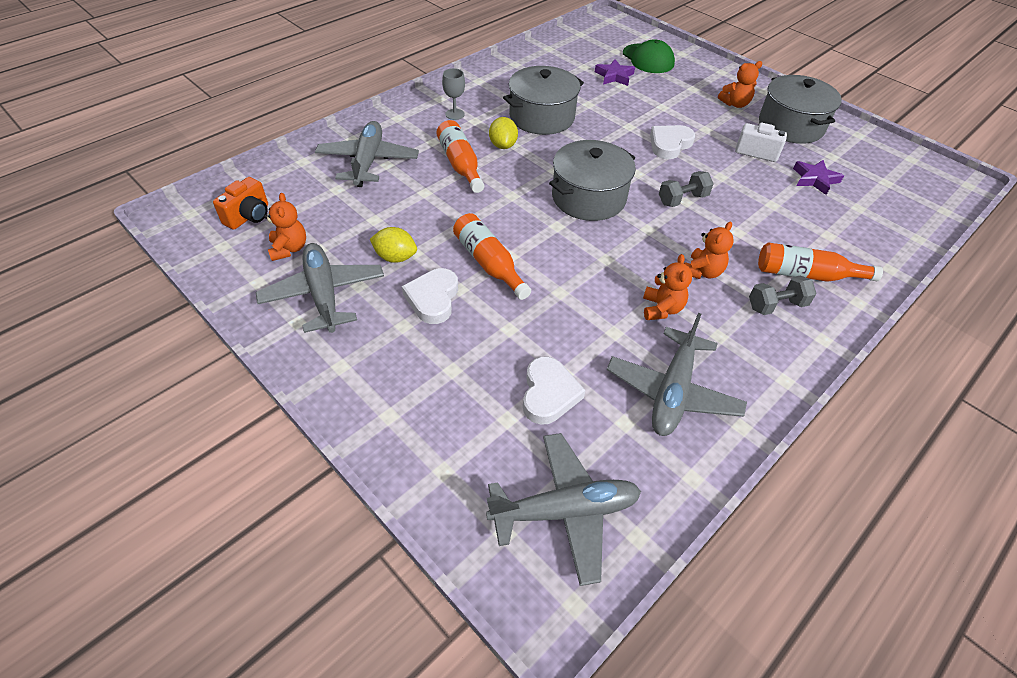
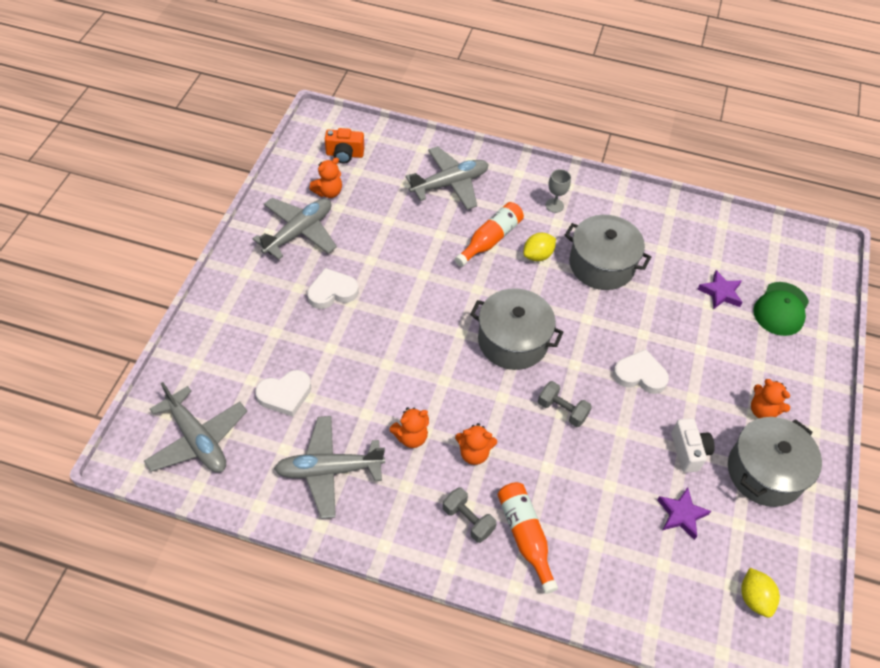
camera: 60 degrees right, 5 degrees up
(395, 257) = (358, 252): yellow lemon -> yellow lemon (754, 598)
(489, 263) = (388, 308): orange bottle -> none

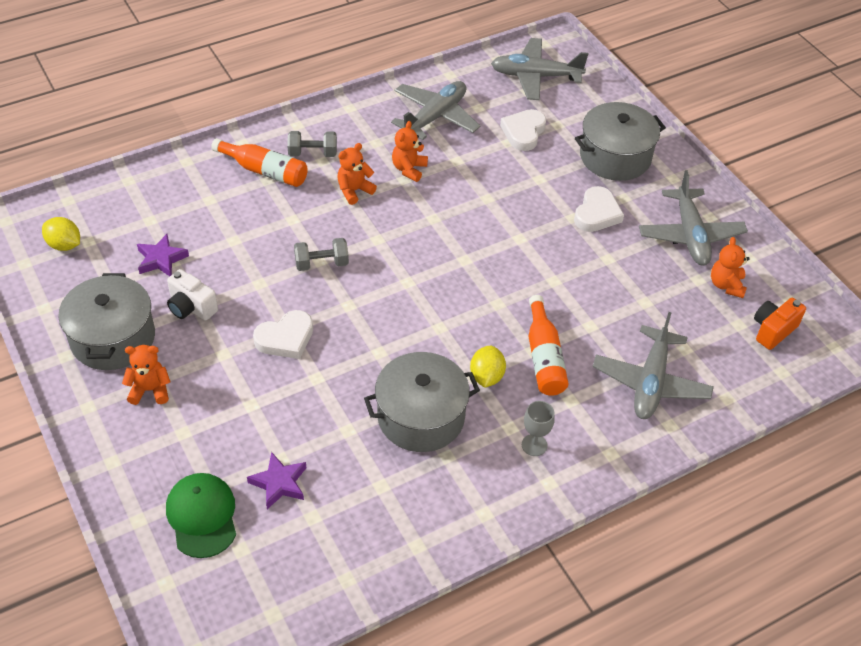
camera: 135 degrees right, 5 degrees down
(513, 341) = (418, 285): grey pot -> grey pot (615, 157)

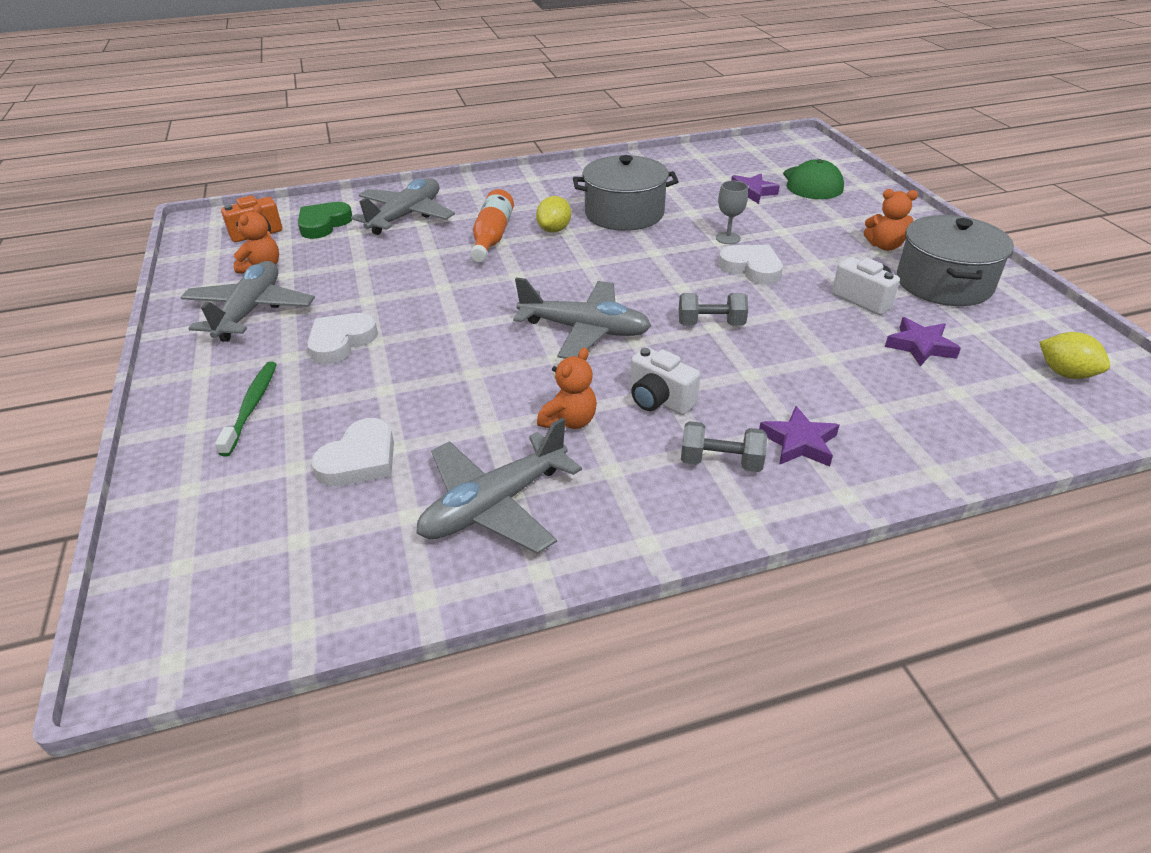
camera: 165 degrees left, 10 degrees down
(264, 171) = (799, 442): orange bottle -> purple star
(285, 338) = (751, 268): white heart -> white heart turned 60 degrees clockwise
(354, 191) = (659, 400): orange teddy bear -> white camera
(534, 445) = (533, 194): grey goblet -> grey goblet (728, 238)
(535, 76) = (258, 571): grey plane -> grey plane (584, 330)
(615, 157) = (251, 407): grey pot -> green toothbrush
(724, 357) = (323, 224): none -> green heart

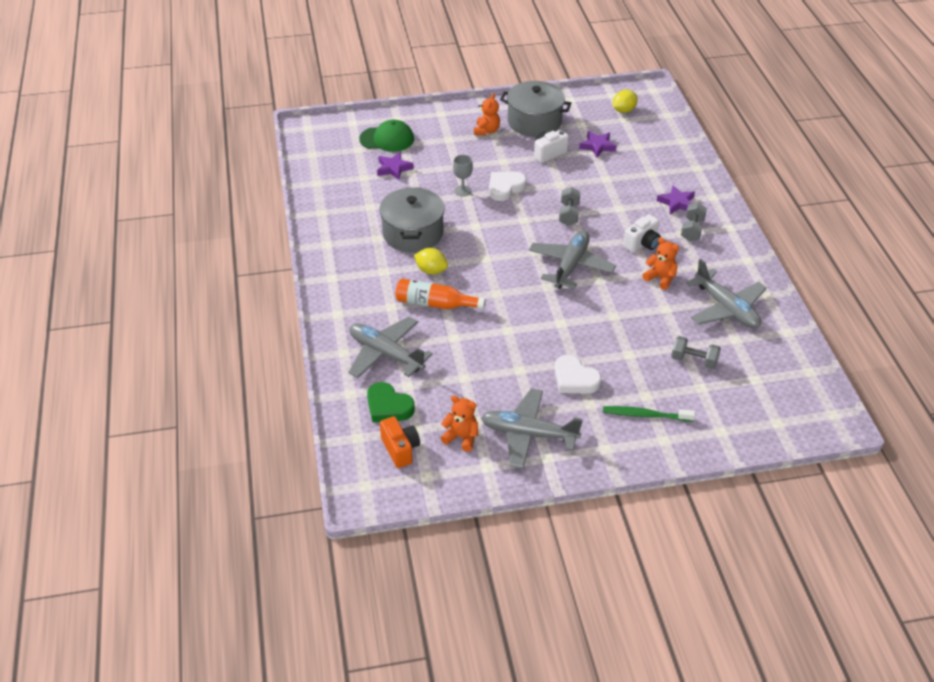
camera: 85 degrees left, 5 degrees up
(360, 459) = (694, 360): white heart -> grey dumbbell

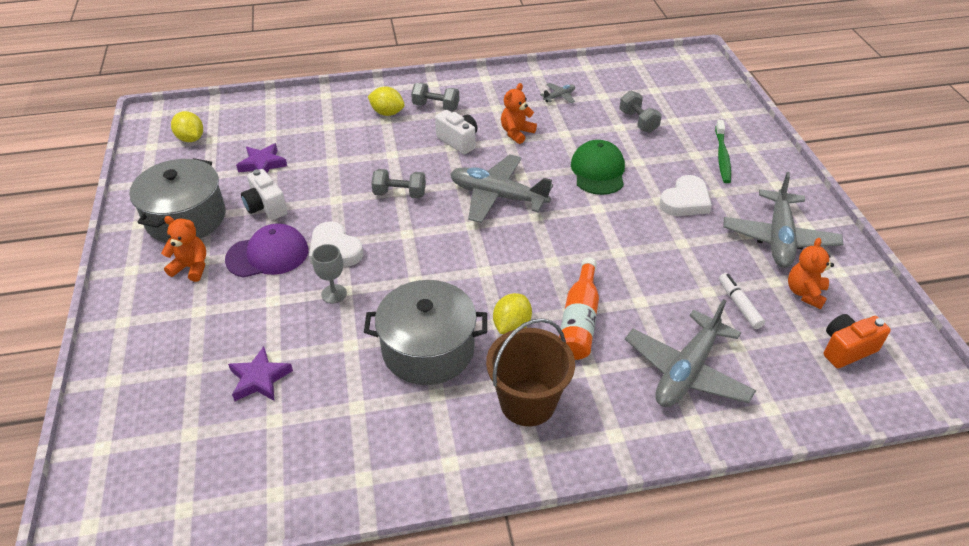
camera: 90 degrees left, 0 degrees up
(366, 276) = (527, 402): none -> brown bucket
(387, 139) = (171, 392): green cap -> green cap (598, 171)
(388, 406) = (780, 364): green heart -> none
(449, 393) = (739, 305): none -> white marker
(499, 160) = (268, 255): none -> purple cap
(676, 203) = (387, 113): purple star -> yellow lemon
(694, 360) = (638, 121): grey dumbbell -> grey dumbbell turned 45 degrees counterclockwise
(726, 308) = (559, 96): grey plane -> grey plane, size x0.43

